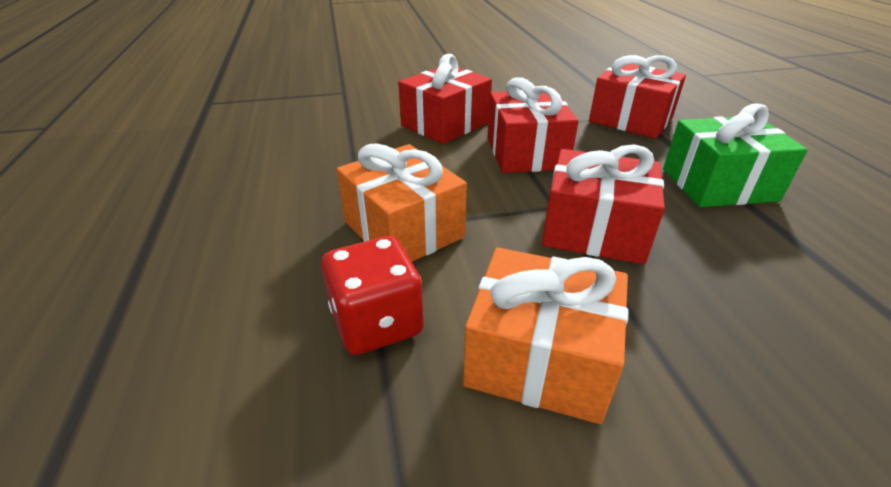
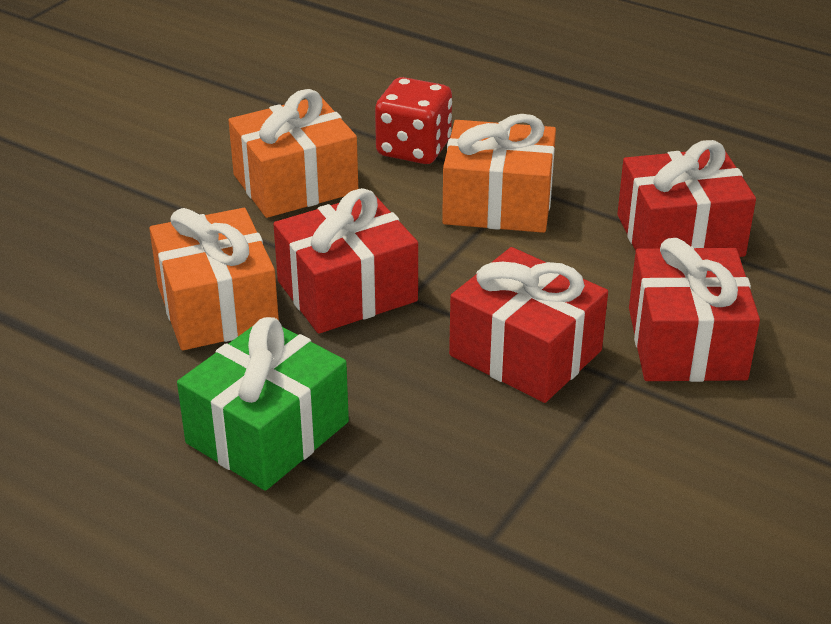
camera: 135 degrees right, 0 degrees up
(630, 120) = (479, 521): red gift -> red gift (680, 235)
(714, 271) = (217, 307): none -> orange gift

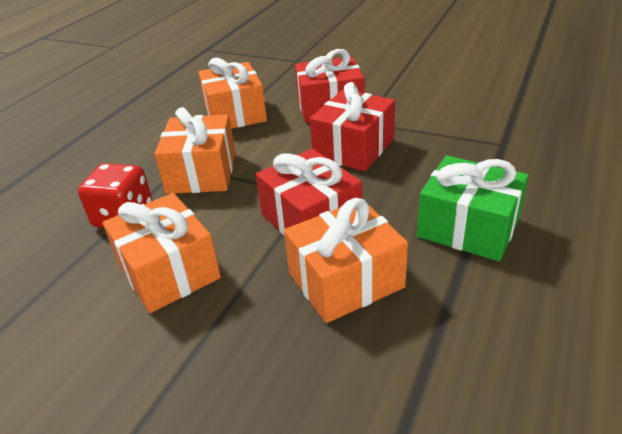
camera: 95 degrees left, 0 degrees up
(680, 235) = (235, 113): red gift -> orange gift

